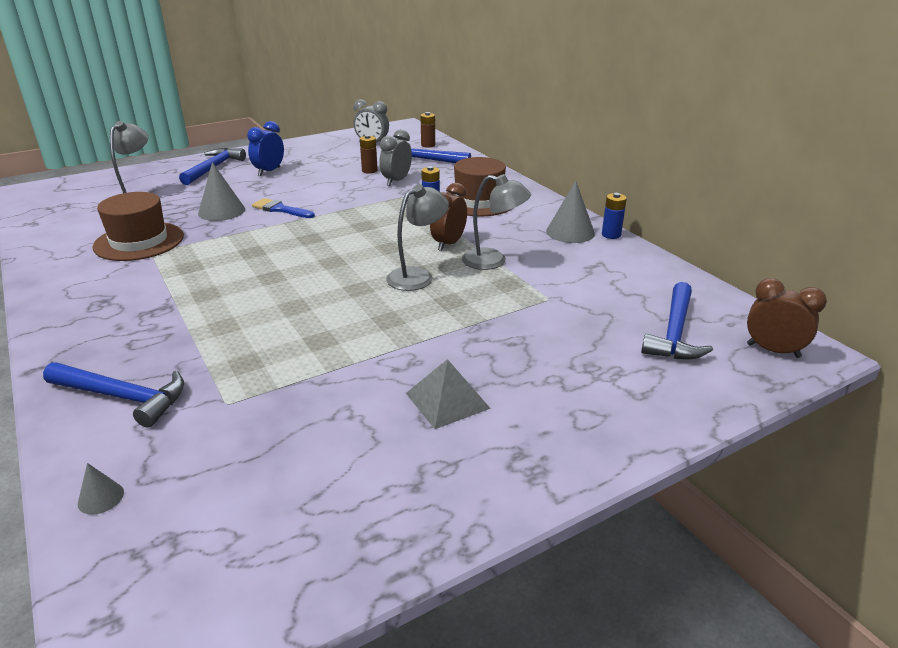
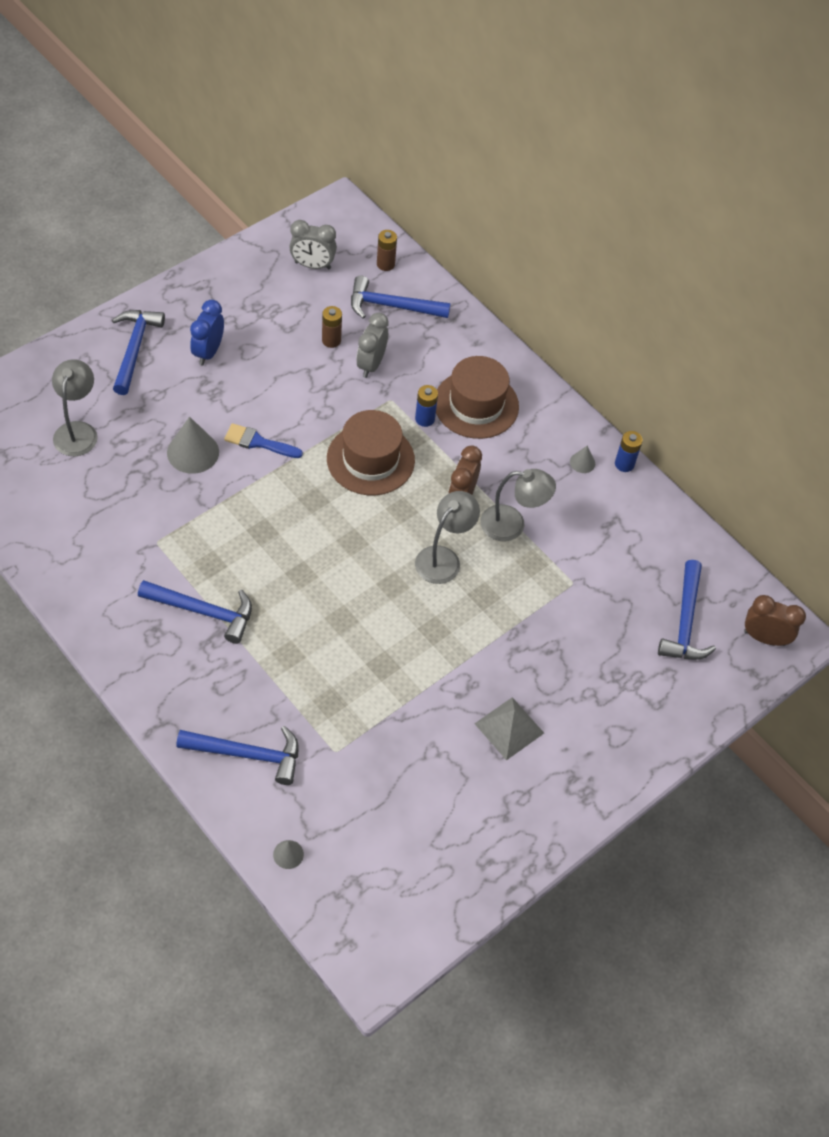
camera: 15 degrees left, 25 degrees up
(139, 241) = (132, 523): brown hat -> brown hat (370, 459)
(159, 293) = (203, 611): none -> blue hammer
(570, 232) = (582, 462): grey cone -> grey cone, size x0.50

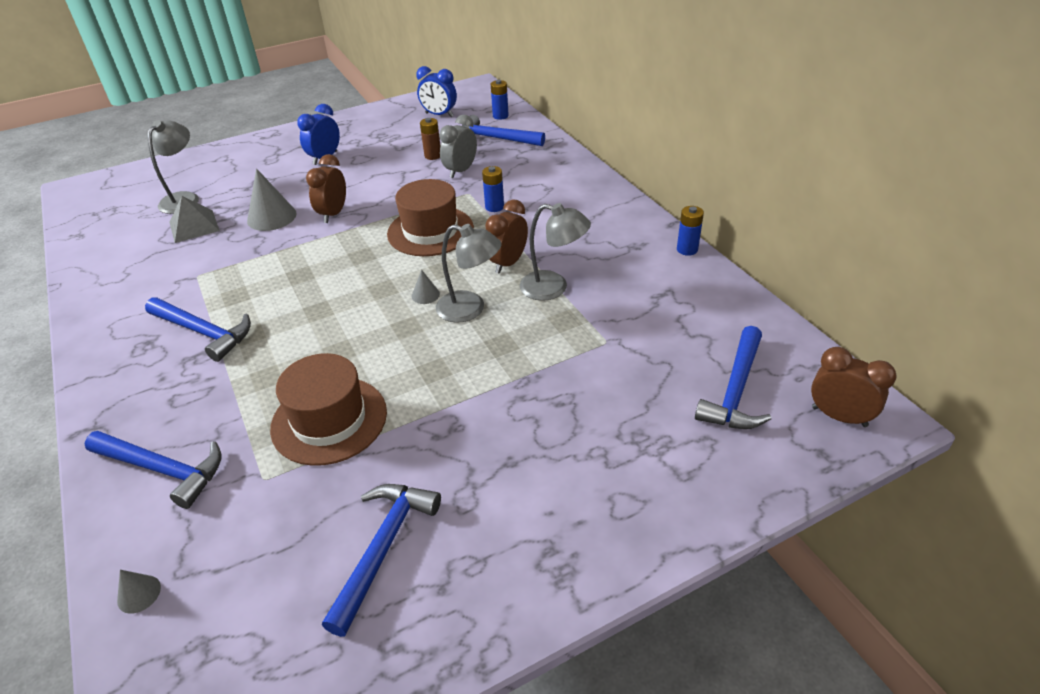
camera: 20 degrees right, 15 degrees down
(134, 349) = (266, 154): blue hammer -> blue hammer (383, 549)
(258, 442) = (333, 214): blue brush -> brown clock
(312, 265) = (439, 115): grey clock -> blue clock
(385, 264) = (500, 116): brown battery -> blue battery
(443, 558) = (470, 309): grey lamp -> grey lamp turned 60 degrees clockwise
(476, 404) = (547, 200): brown hat -> brown hat (329, 420)
(509, 728) = (484, 479): grey pyramid -> grey pyramid (194, 226)
(582, 462) = (642, 245): grey cone -> grey cone (425, 295)

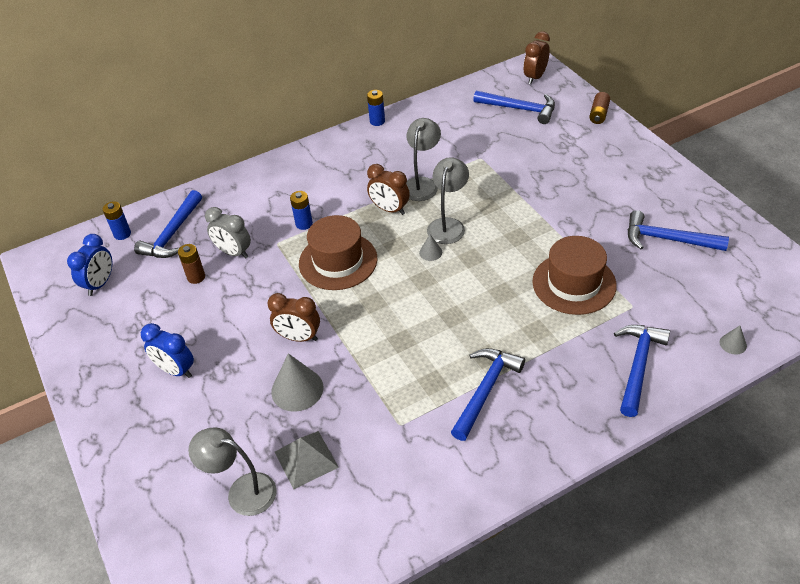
camera: 90 degrees left, 5 degrees up
(734, 498) = (598, 114): none -> brown battery

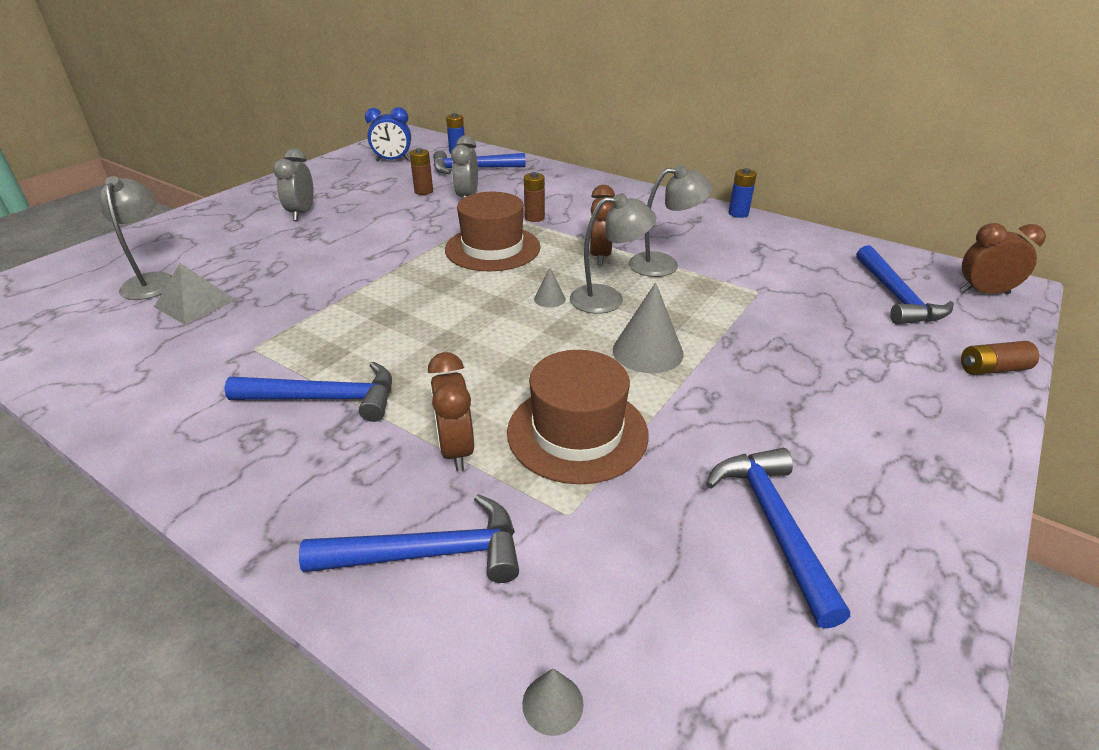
camera: 60 degrees right, 10 degrees down
(176, 370) = (302, 213): blue clock -> grey clock
(297, 389) = (293, 274): grey cone -> grey cone (647, 351)
(299, 337) = (367, 256): brown clock -> brown clock (456, 450)
(304, 224) = (534, 218): blue battery -> brown battery

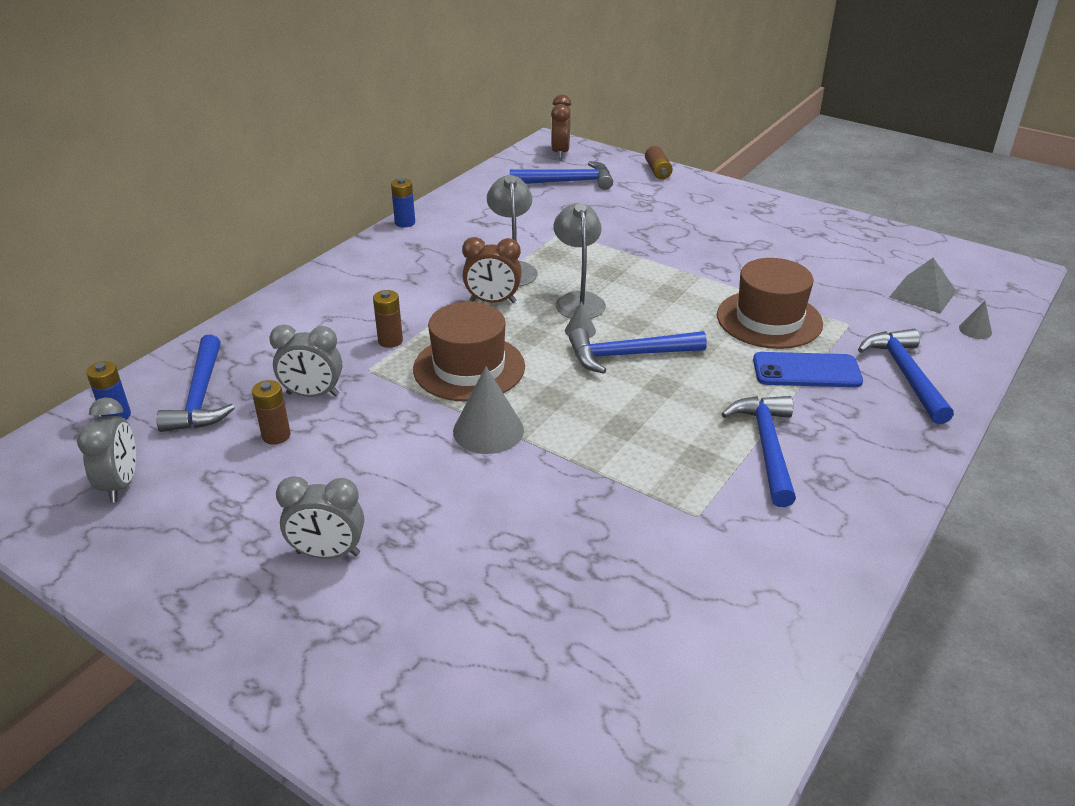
camera: 90 degrees left, 0 degrees up
(152, 281) = (549, 668): grey lamp -> none
(195, 303) = (608, 596): grey pyramid -> grey pyramid (922, 294)
(393, 160) = (121, 484): blue clock -> grey clock
(456, 450) = (806, 371): brown clock -> blue phone
(647, 351) = (660, 286): grey cone -> grey cone (488, 430)
(774, 525) = (827, 259): blue hammer -> blue hammer (629, 355)

